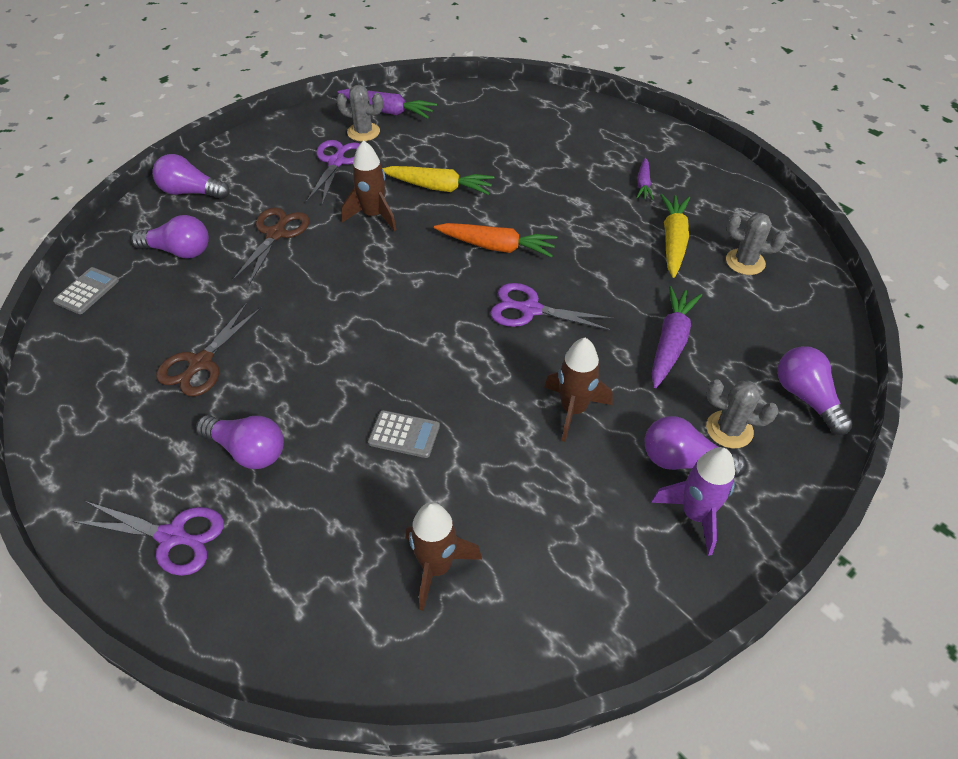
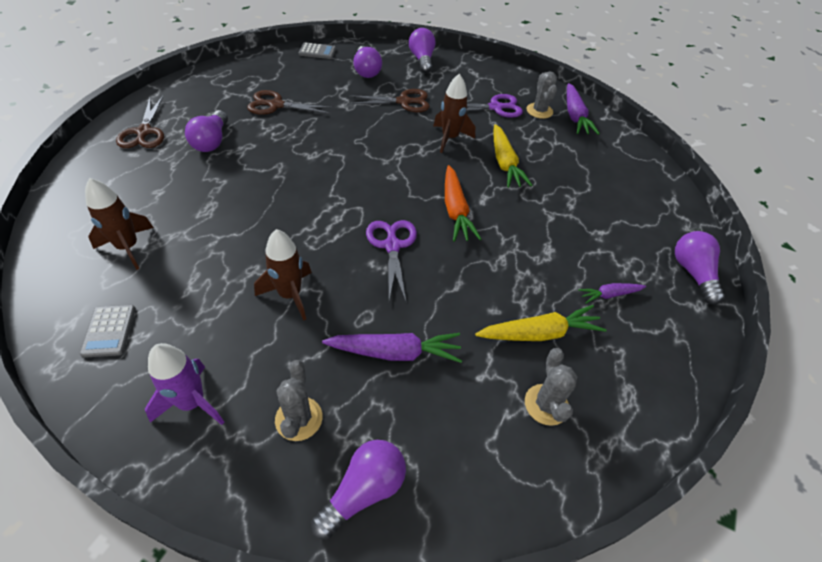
camera: 65 degrees right, 0 degrees up
(172, 536) = (144, 132): purple scissors -> brown scissors
(404, 434) = (240, 205): grey calculator -> grey calculator (109, 331)
(683, 461) = (252, 385): purple light bulb -> purple light bulb (692, 273)

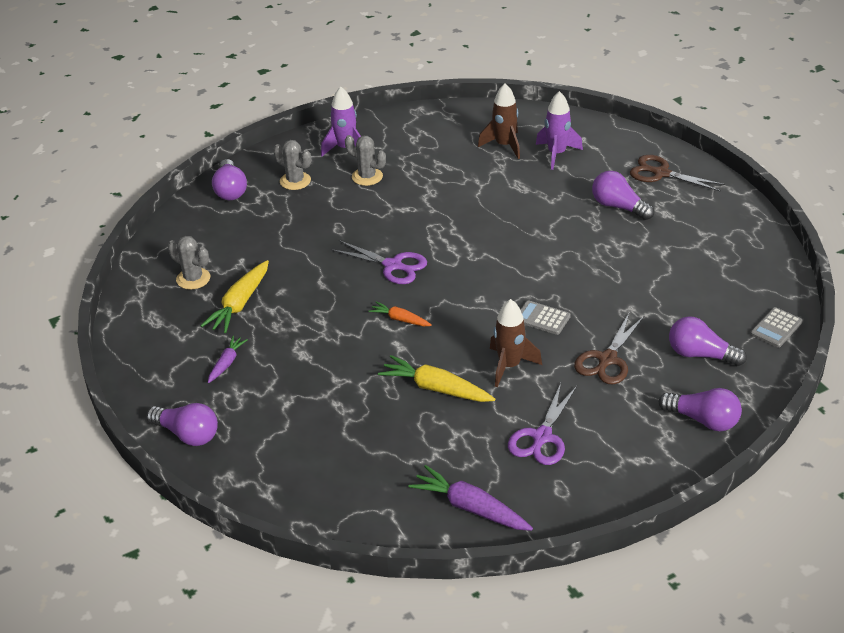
camera: 130 degrees right, 10 degrees down
(109, 331) = (430, 129): grey calculator -> grey calculator (542, 318)
(132, 203) = (556, 154): none -> purple rocket
(276, 105) = (661, 261): brown scissors -> none
(290, 295) = (391, 202): brown rocket -> none
(395, 352) = (298, 231): purple carrot -> none
(455, 210) = (400, 319): orange carrot -> orange carrot, size x0.58
(539, 111) = (506, 477): grey cactus -> grey cactus (367, 177)

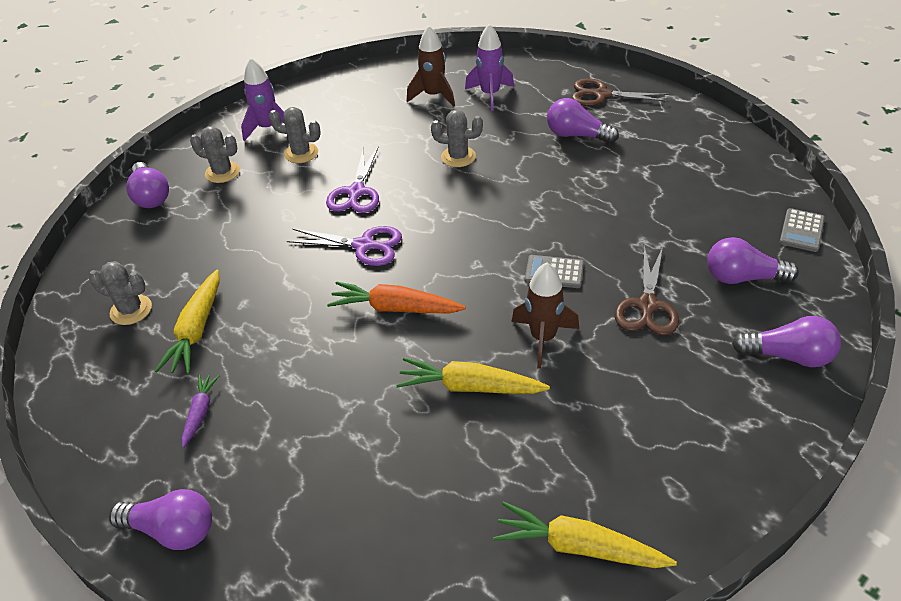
camera: 15 degrees left, 5 degrees up
(400, 319) = (395, 308): orange carrot -> orange carrot, size x1.72
(470, 508) = (578, 546): purple carrot -> yellow carrot
(503, 206) = (458, 157): none -> grey cactus
(542, 437) = (621, 422): purple scissors -> purple scissors (356, 192)

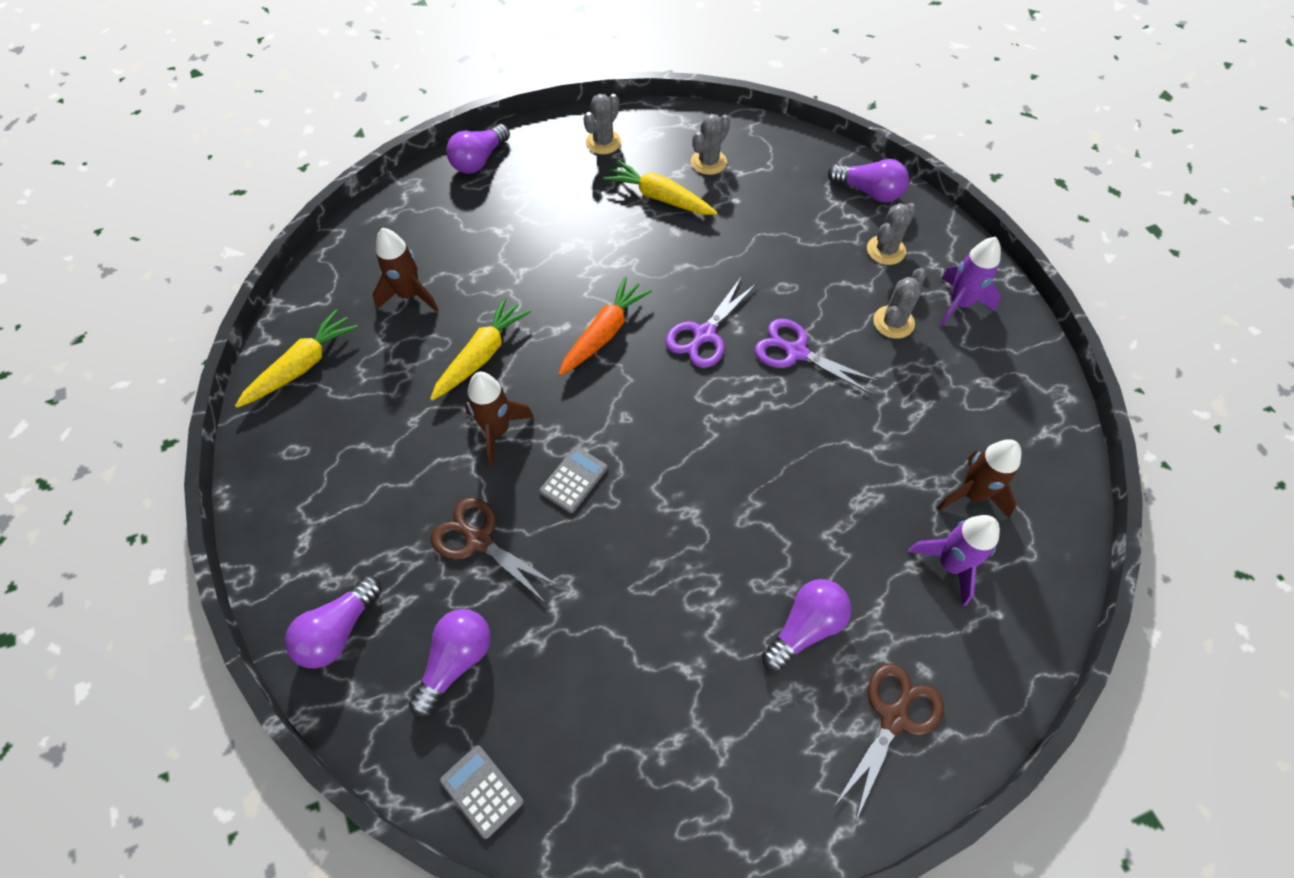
camera: 110 degrees right, 15 degrees up
(151, 196) = (869, 192): purple light bulb -> purple light bulb turned 150 degrees counterclockwise
(200, 412) = (570, 187): purple carrot -> none
(426, 491) = (410, 295): none -> brown rocket
(458, 157) = (818, 470): grey cactus -> grey cactus (603, 142)

